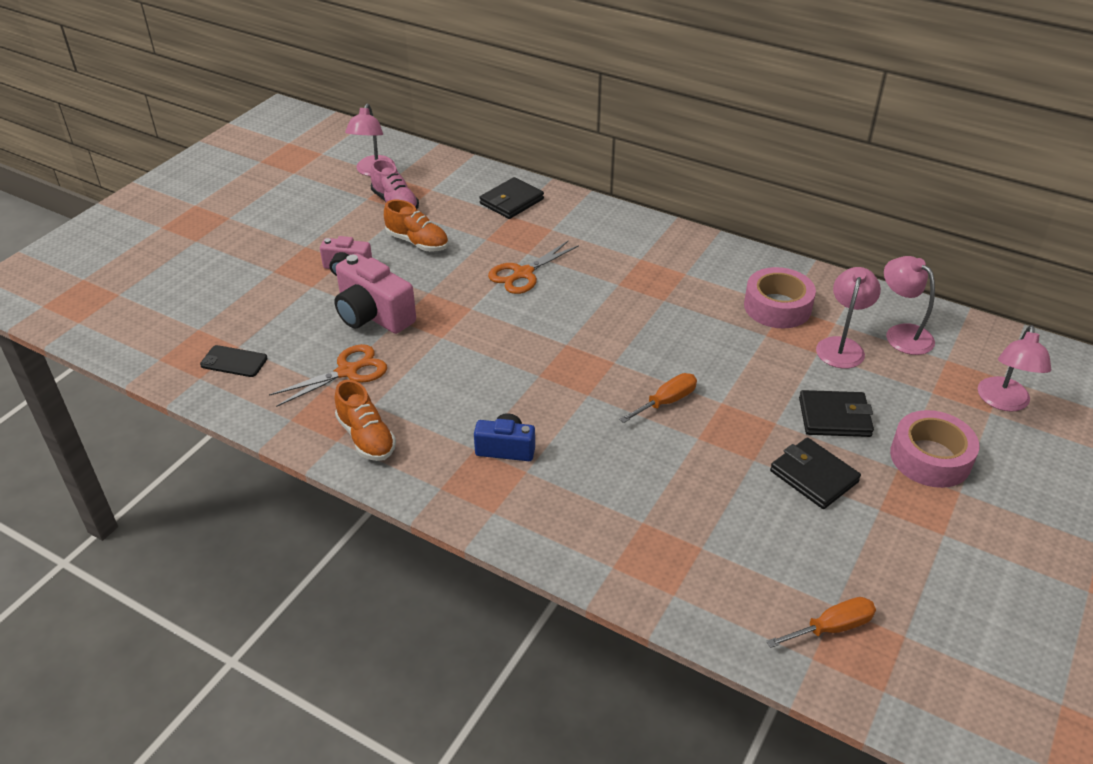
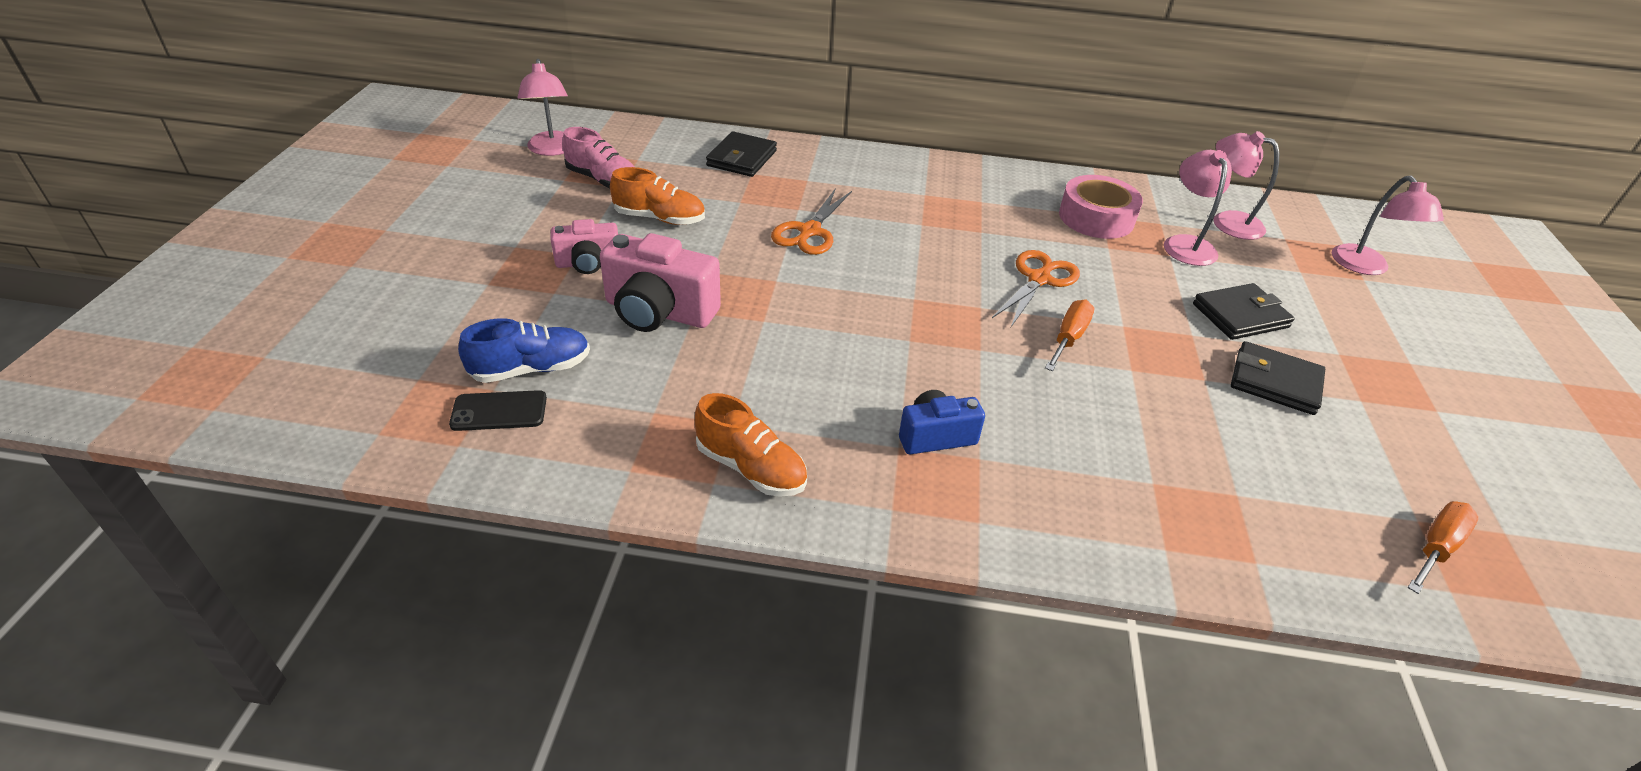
camera: 25 degrees left, 0 degrees up
(268, 338) = (531, 369): none -> blue shoe
(348, 371) = (670, 388): orange scissors -> orange scissors (1039, 279)
(930, 458) = (1357, 336): pink tape -> none

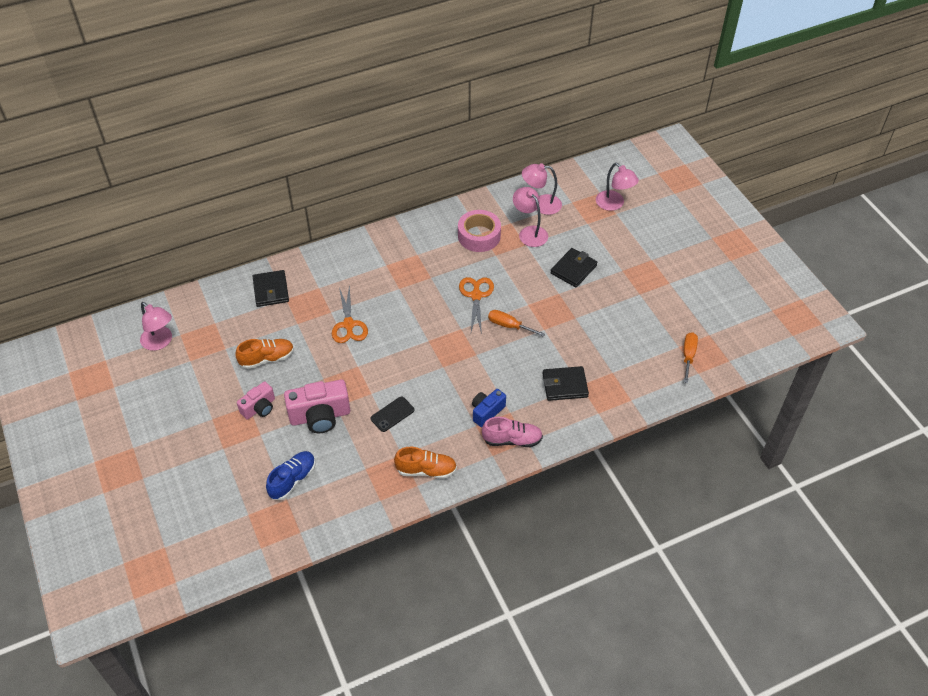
camera: 30 degrees left, 10 degrees up
(499, 411) = (300, 507): black phone -> black phone (392, 414)
(603, 180) = (212, 349): pink shoe -> pink shoe (512, 440)
(1069, 338) = (509, 326): orange screwdriver -> orange screwdriver turned 60 degrees counterclockwise
(1274, 382) = (603, 303): black wallet -> black wallet (565, 385)

